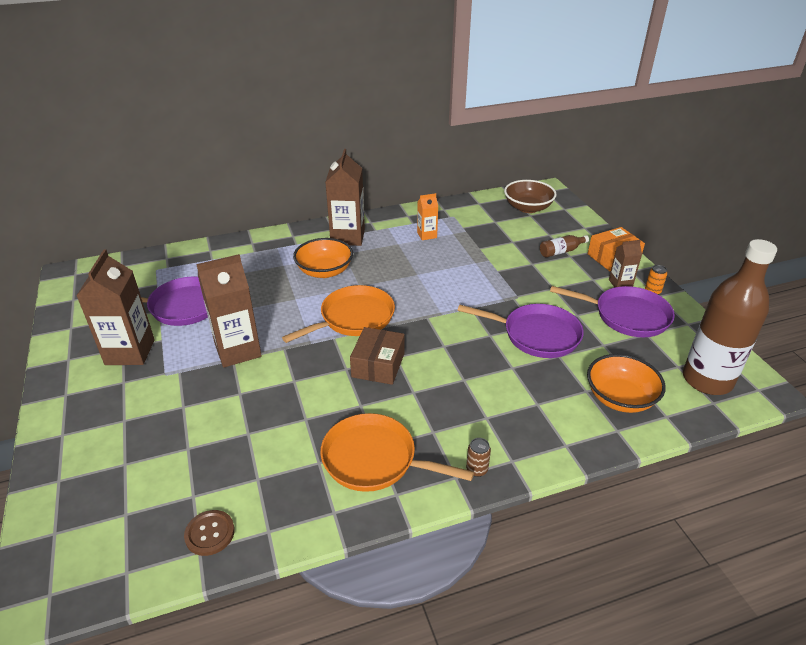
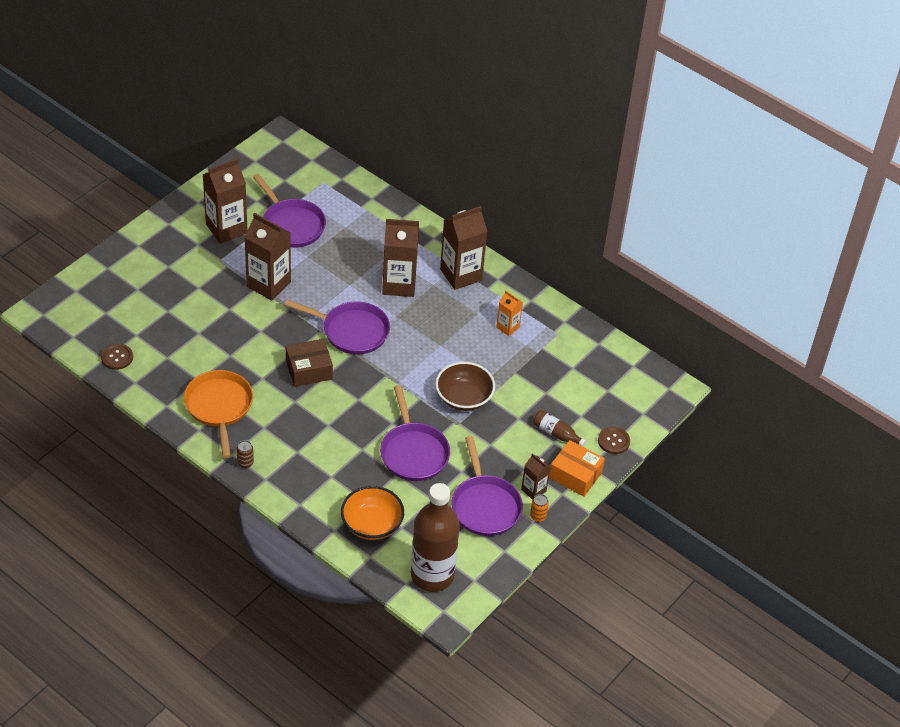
camera: 55 degrees right, 10 degrees up
(324, 271) = (399, 284): orange bowl -> brown carton
(353, 318) = (351, 331): orange pan -> purple pan
(528, 208) = (620, 384): brown bowl -> brown bowl (464, 397)
(585, 229) = (613, 441): none -> brown button

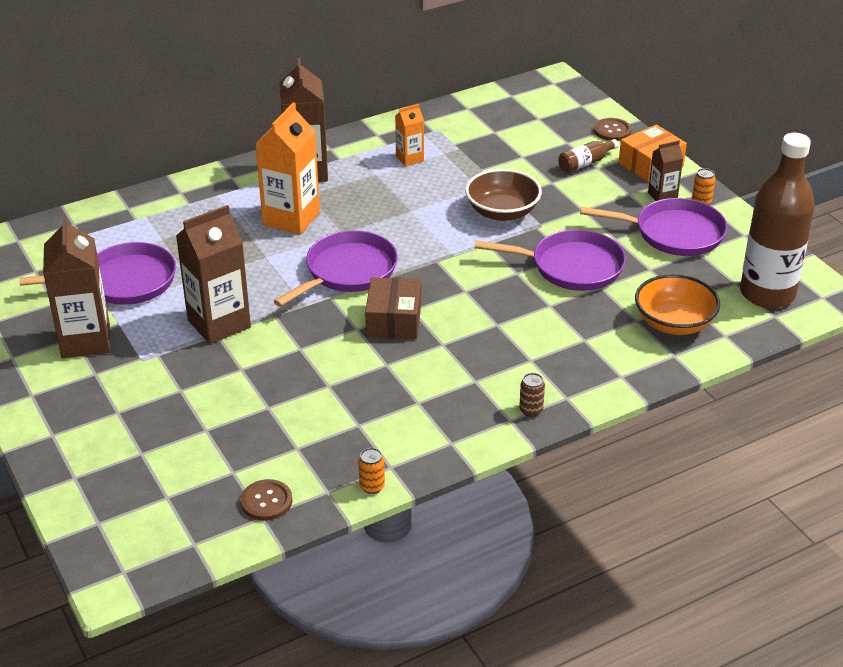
camera: 65 degrees left, 10 degrees down
(146, 402) = (372, 486): none -> orange can
(219, 407) = (419, 414): orange pan -> none
(399, 284) = (291, 219): brown carton -> orange carton

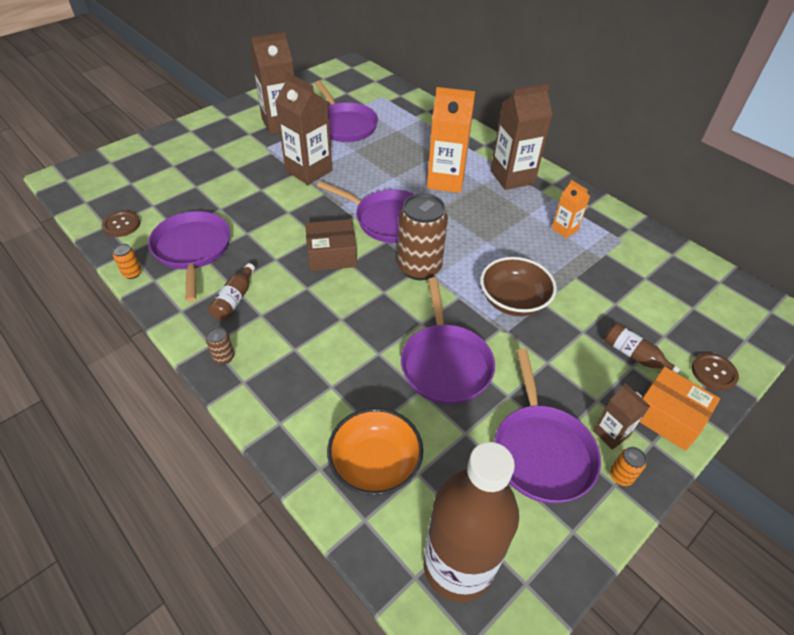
camera: 75 degrees right, 10 degrees up
(344, 433) = (193, 250): none -> purple pan
(436, 262) = (419, 267): none -> brown can
(445, 399) = (234, 299): none -> brown bottle

